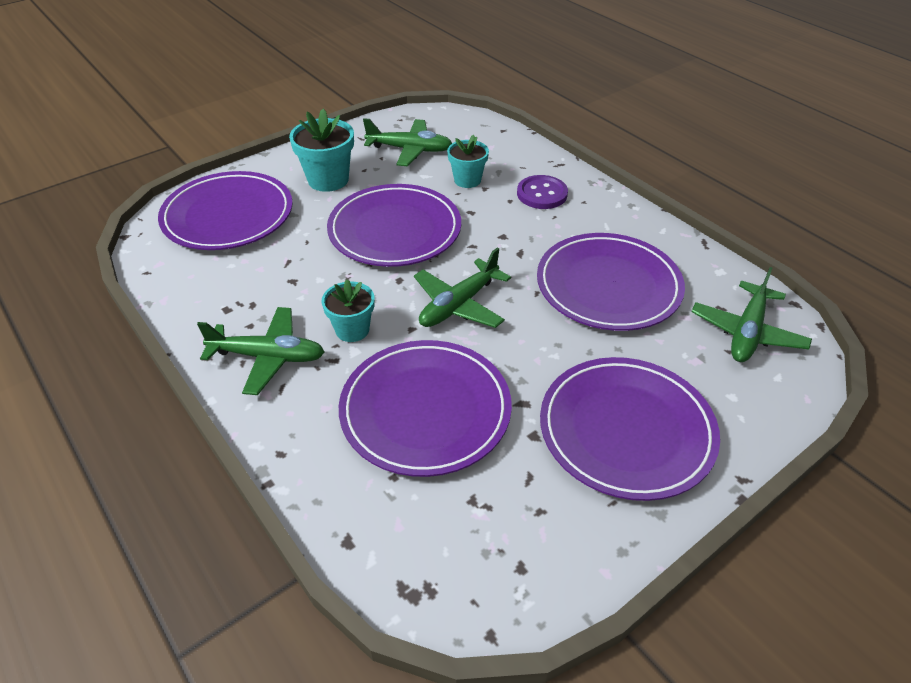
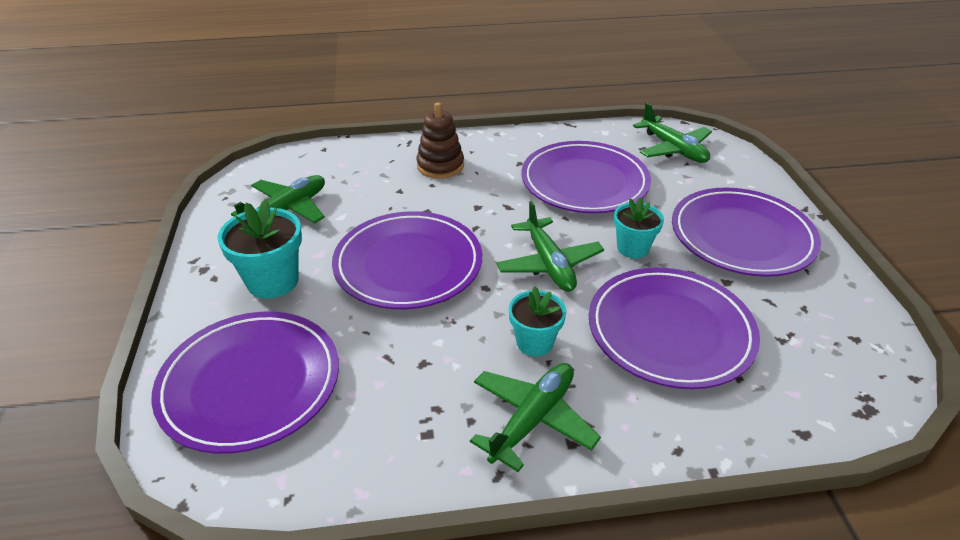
camera: 60 degrees left, 5 degrees down
(467, 180) = (377, 195): turquoise flower pot -> turquoise flower pot (632, 248)
(542, 194) = (440, 166): purple button -> brown stacking toy

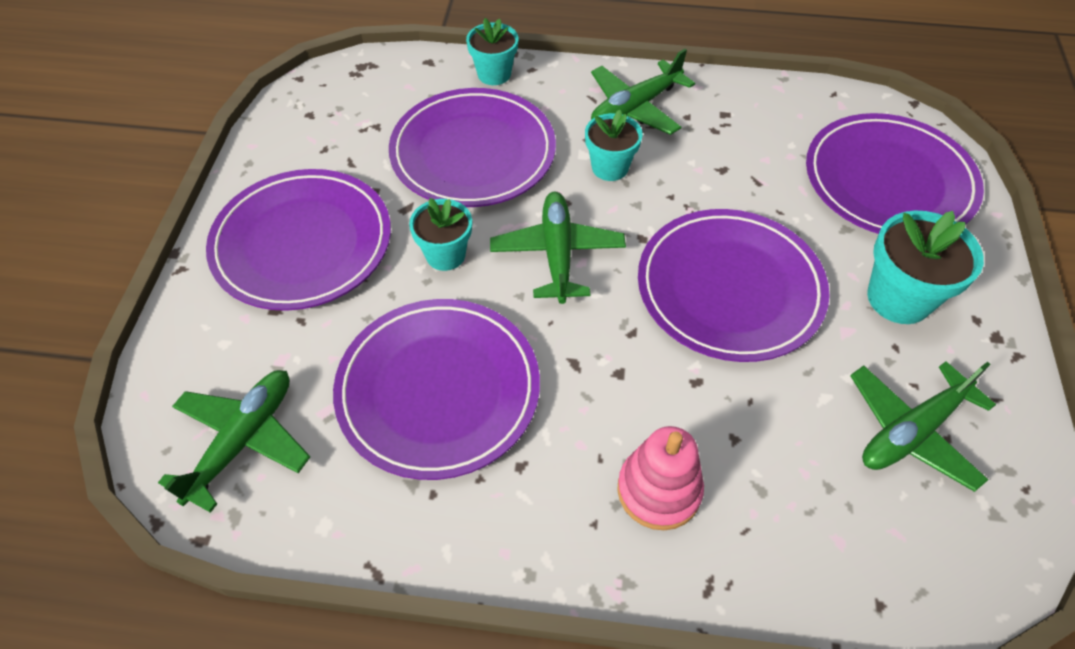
camera: 165 degrees left, 15 degrees up
(440, 166) = (659, 490): brown stacking toy -> pink stacking toy
(673, 149) = (243, 441): green plane -> green plane turned 45 degrees clockwise
(716, 432) = (494, 74): none -> turquoise flower pot

